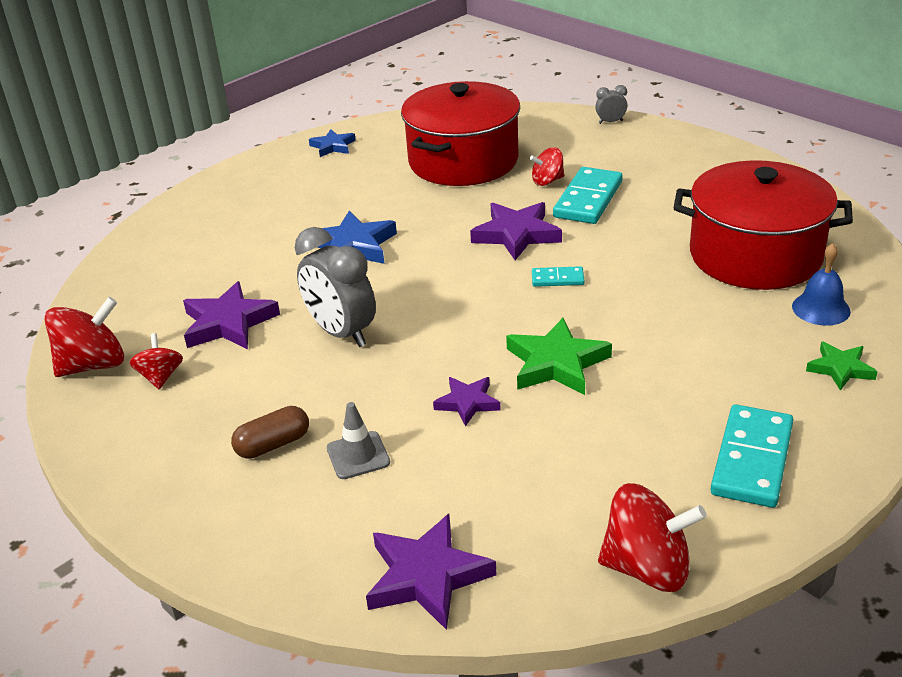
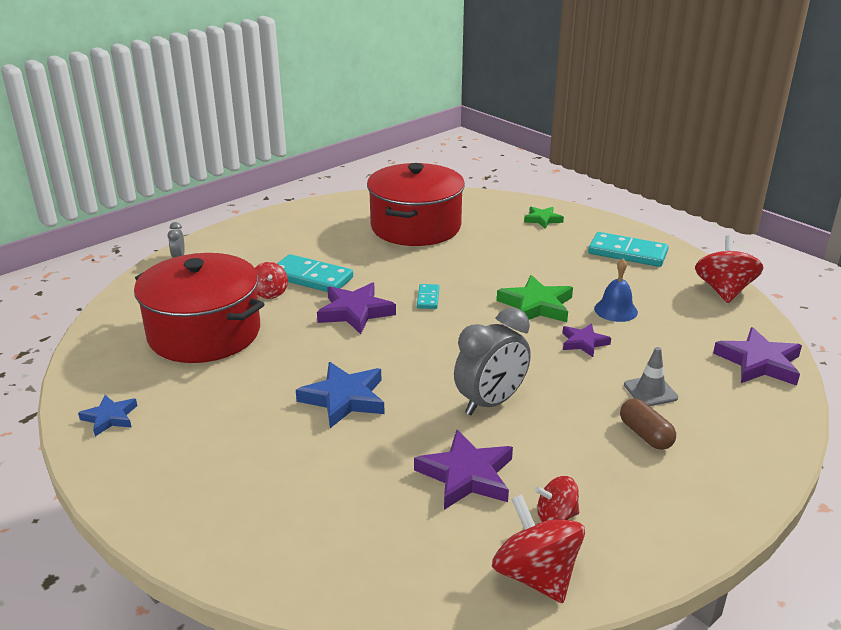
camera: 90 degrees left, 5 degrees down
(821, 308) = (481, 216): blue bell -> blue bell (615, 310)

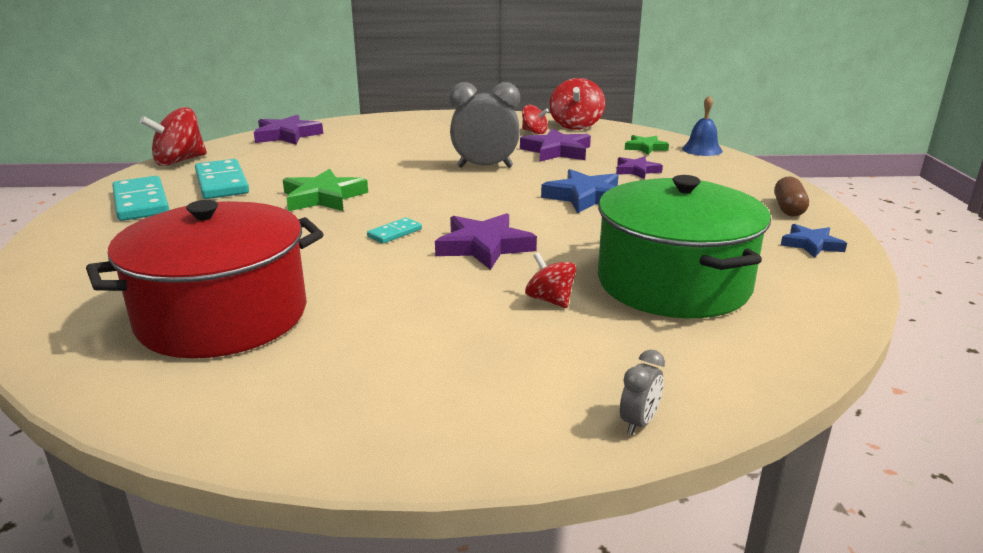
camera: 140 degrees left, 5 degrees down
(204, 333) = (673, 283): red pot -> green pot
(270, 293) = (550, 300): red spinning top -> red spinning top turned 60 degrees counterclockwise
(311, 277) = (474, 300): turquoise domino -> turquoise domino (221, 183)
(542, 219) = (86, 261): green star -> green star (645, 148)
(584, 342) = (353, 170): purple star -> purple star (636, 171)
(615, 310) = (279, 176): blue bell -> blue bell (702, 149)
(645, 435) = (427, 136): brown capsule -> brown capsule (788, 208)
(650, 391) = (379, 144): grey traffic cone -> none

